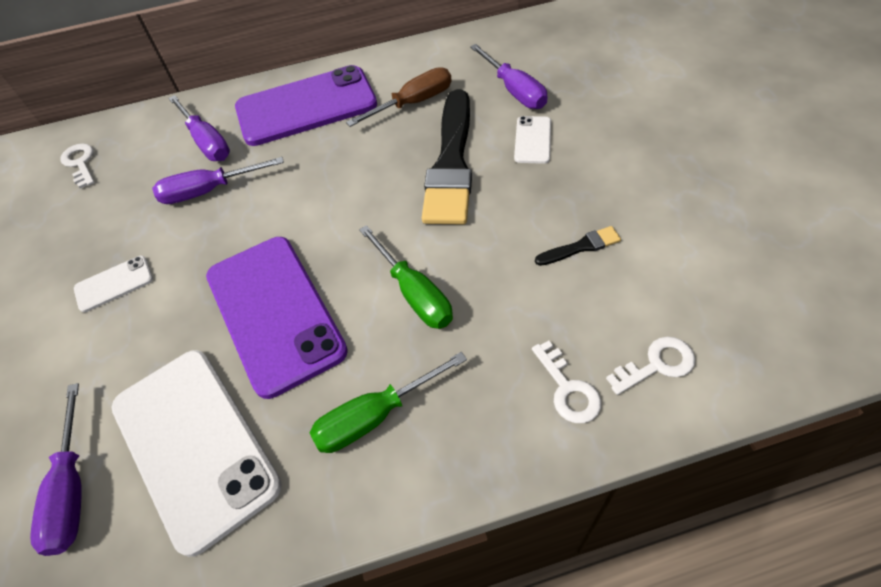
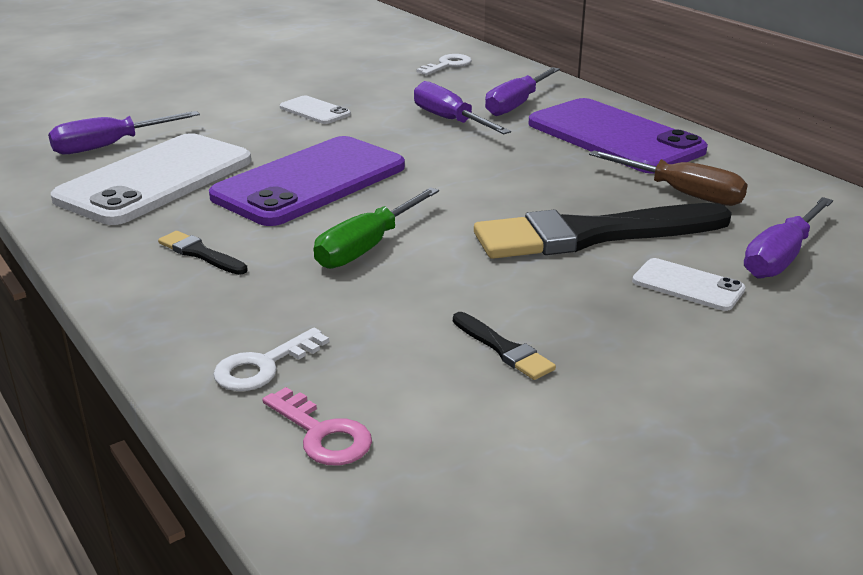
camera: 65 degrees right, 25 degrees down
(374, 416) = (200, 253): green screwdriver -> black brush
(532, 140) = (688, 285): white phone -> white phone turned 45 degrees clockwise
(657, 364) = (323, 434): white key -> pink key

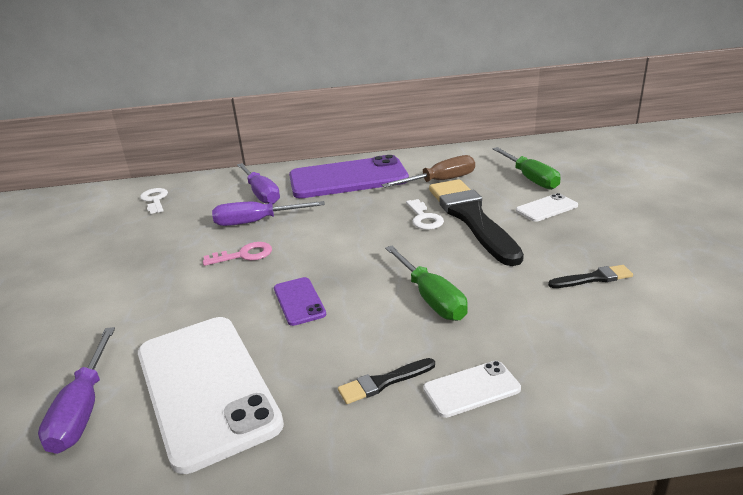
camera: 60 degrees left, 0 degrees up
(263, 366) = (583, 379): white key -> white key (424, 218)
(310, 182) = (299, 301): purple phone -> purple phone, size x0.44
(315, 111) = (162, 272): white phone -> white phone (471, 389)
(323, 434) = (677, 368): pink key -> pink key (244, 255)
(592, 235) = (471, 218): black brush -> black brush turned 150 degrees clockwise
(781, 257) = (530, 178): purple screwdriver -> green screwdriver

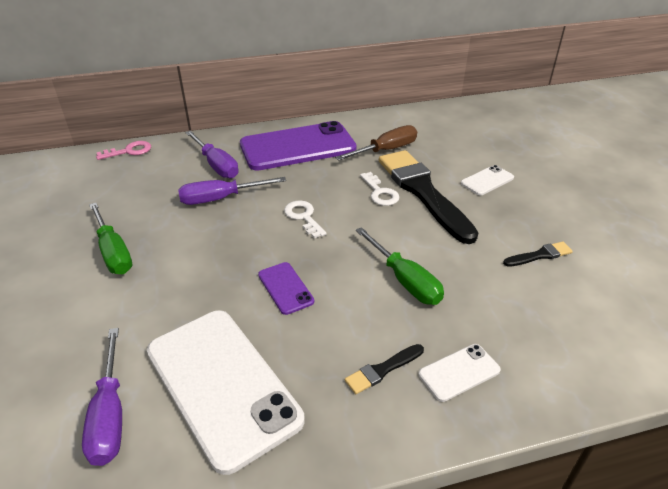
camera: 10 degrees left, 10 degrees up
(155, 200) = (108, 173): white key -> white key (303, 217)
(244, 255) = (219, 237): pink key -> pink key (129, 151)
(530, 178) = (467, 147): green screwdriver -> green screwdriver (113, 252)

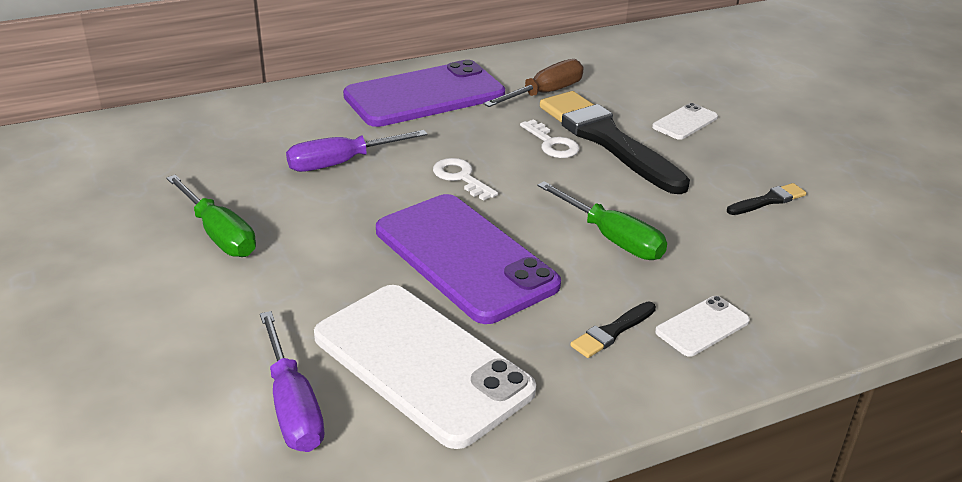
camera: 10 degrees left, 5 degrees down
(129, 151) = (187, 112): pink key -> none
(216, 165) = (320, 123): purple screwdriver -> none
(285, 288) = (465, 257): purple phone -> purple phone, size x2.26

